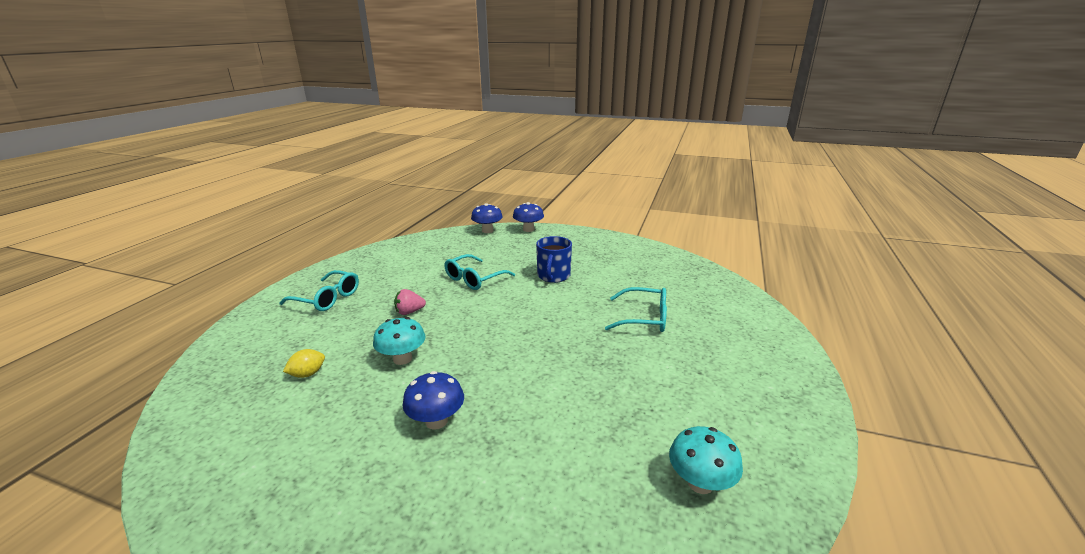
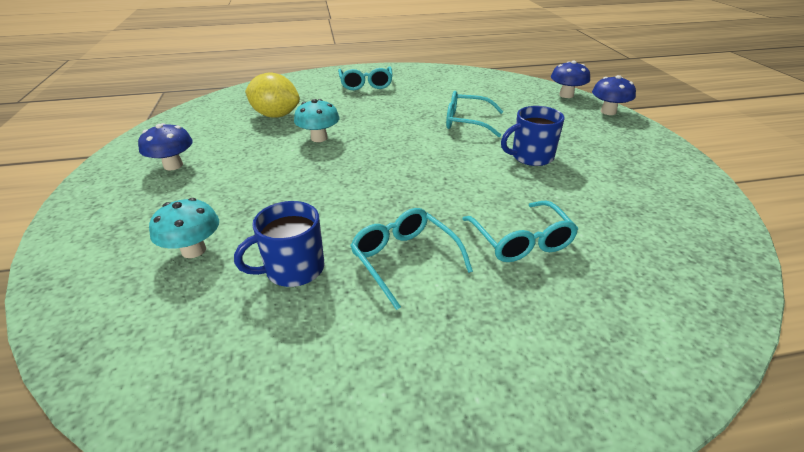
camera: 60 degrees right, 10 degrees up
(308, 374) = (276, 115): yellow lemon -> yellow lemon, size x2.01
(409, 312) = (382, 117): pink strawberry -> none
(436, 421) = (256, 179): blue mushroom -> blue mushroom (173, 165)
(607, 431) = (293, 269): none -> blue mug
(632, 370) = (404, 259): none -> turquoise glasses
(700, 483) = (248, 356): turquoise mushroom -> turquoise mushroom (193, 250)

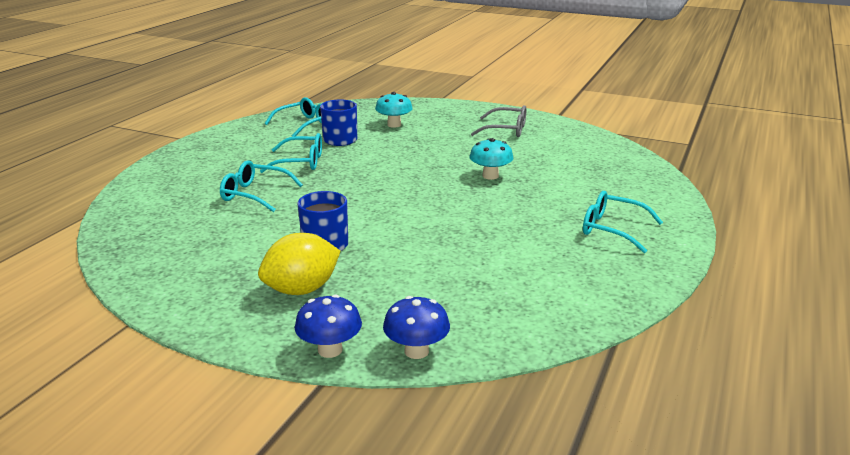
camera: 125 degrees right, 10 degrees down
(173, 165) = (506, 130): blue mushroom -> grey glasses
(276, 115) = (564, 170): yellow lemon -> yellow lemon (302, 290)
(466, 122) = (434, 245): turquoise glasses -> turquoise glasses (304, 124)

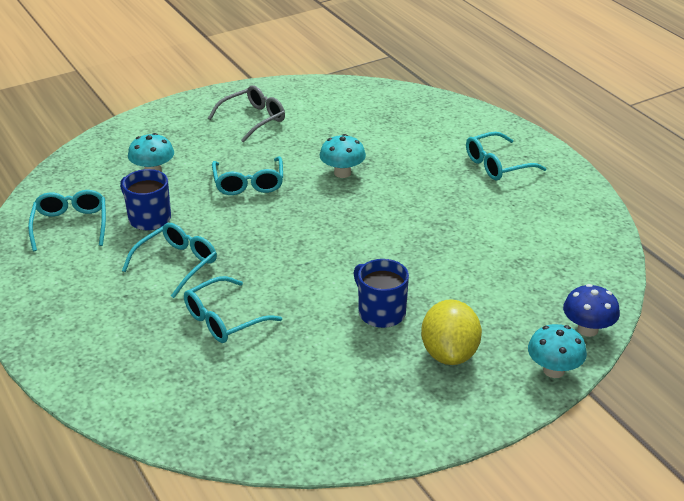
camera: 55 degrees left, 10 degrees up
(330, 350) = (553, 370): blue mushroom -> turquoise mushroom
(425, 152) = (248, 183): none -> turquoise glasses

